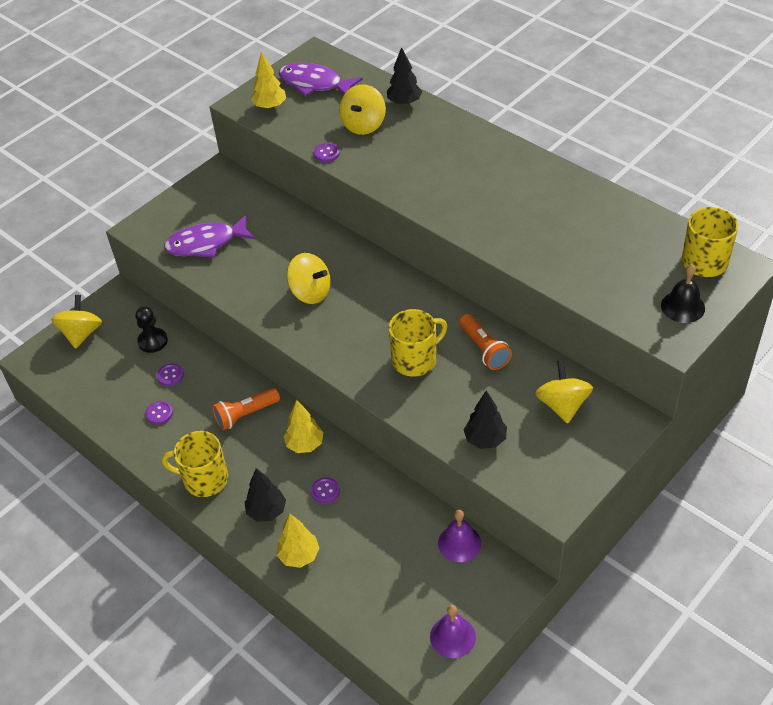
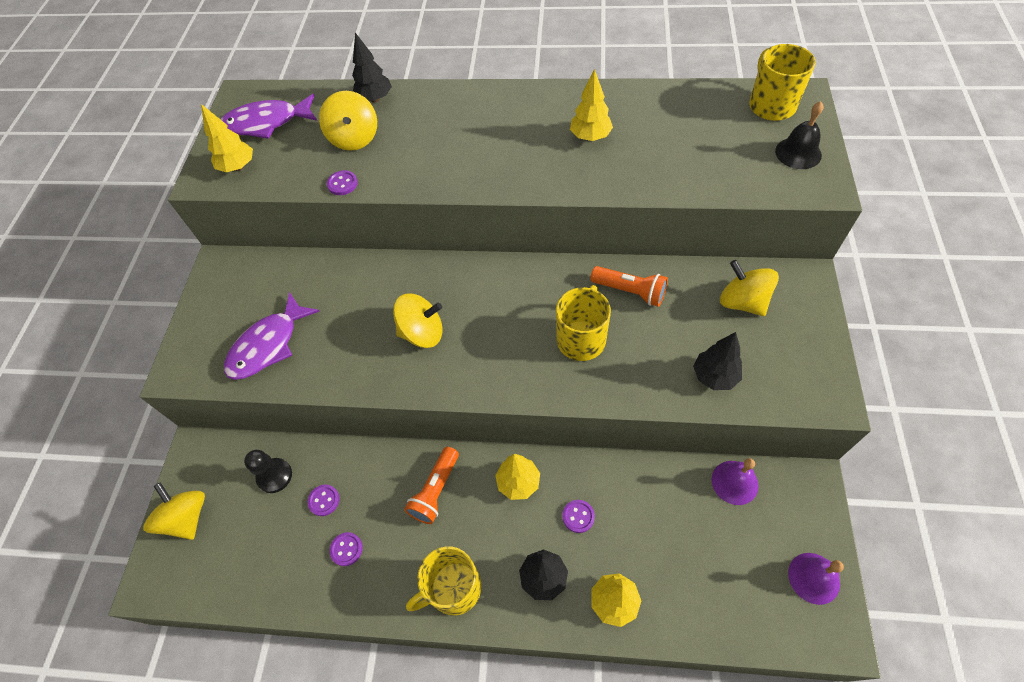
camera: 35 degrees left, 10 degrees up
(532, 210) = (590, 137): none -> yellow tree

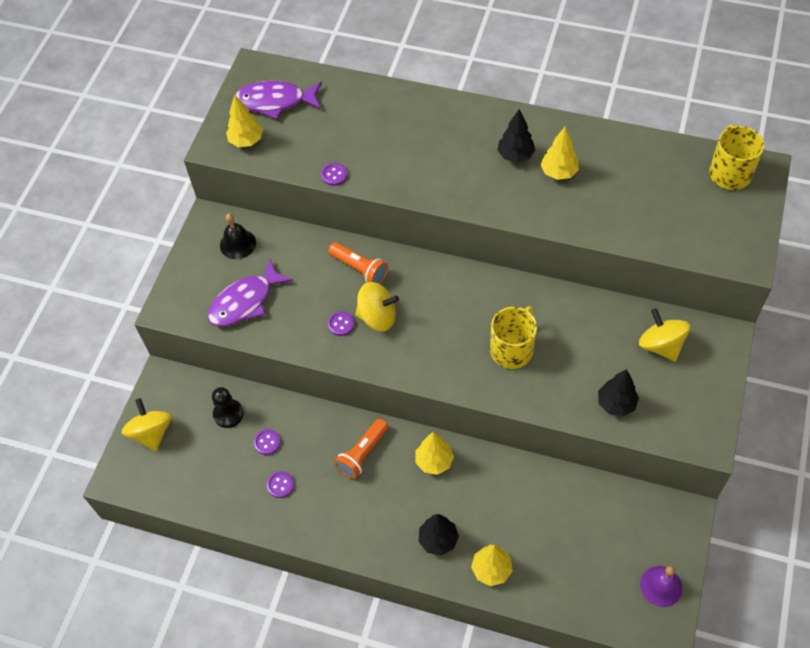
camera: 10 degrees right, 0 degrees up
(354, 138) = (351, 132): yellow spinning top -> none
(375, 99) = (375, 96): black tree -> black tree (515, 155)
(453, 588) = (362, 533): yellow mug -> none
(578, 516) = (478, 499): purple button -> purple button (341, 324)
(630, 291) = (565, 316): orange flashlight -> orange flashlight (360, 269)
(734, 482) = (619, 499): purple bell -> none
(798, 153) = (736, 224): black bell -> black bell (238, 244)

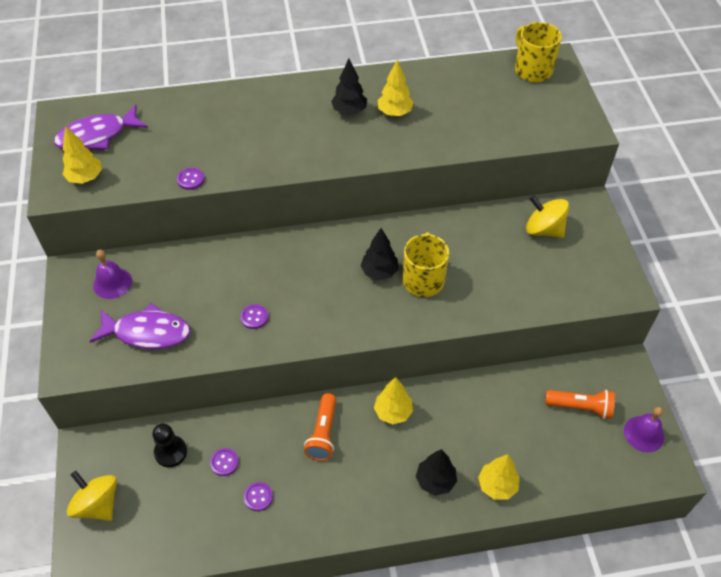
camera: 30 degrees left, 5 degrees down
(238, 244) = (112, 283): black bell -> purple bell
(245, 302) = (147, 332): purple fish -> purple fish turned 105 degrees counterclockwise
(360, 269) = (246, 262): orange flashlight -> orange flashlight (580, 407)
(377, 317) = (286, 298): yellow spinning top -> none
(616, 404) = (536, 290): black tree -> black tree (379, 272)

